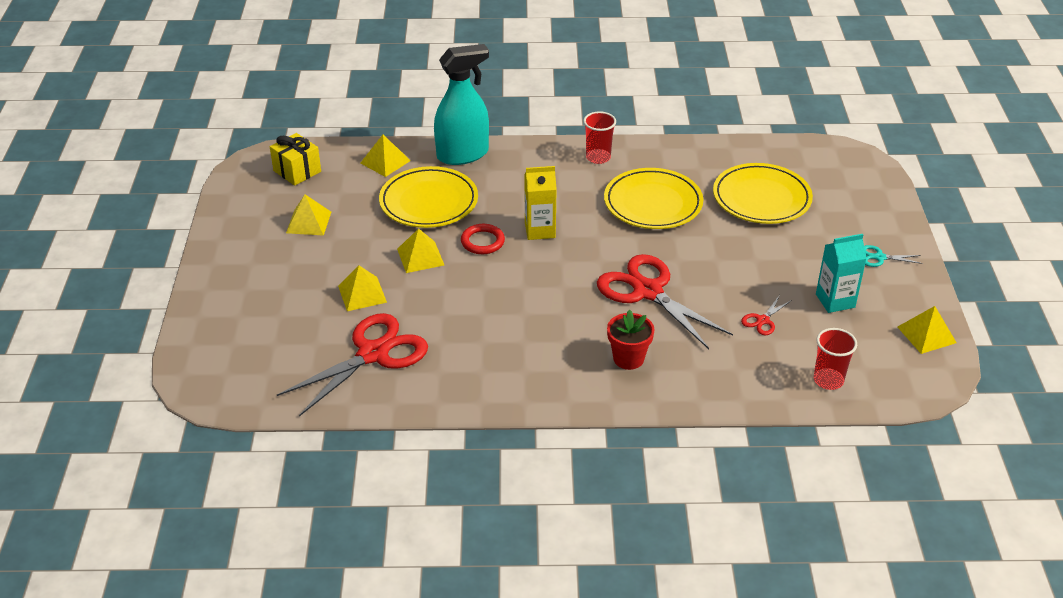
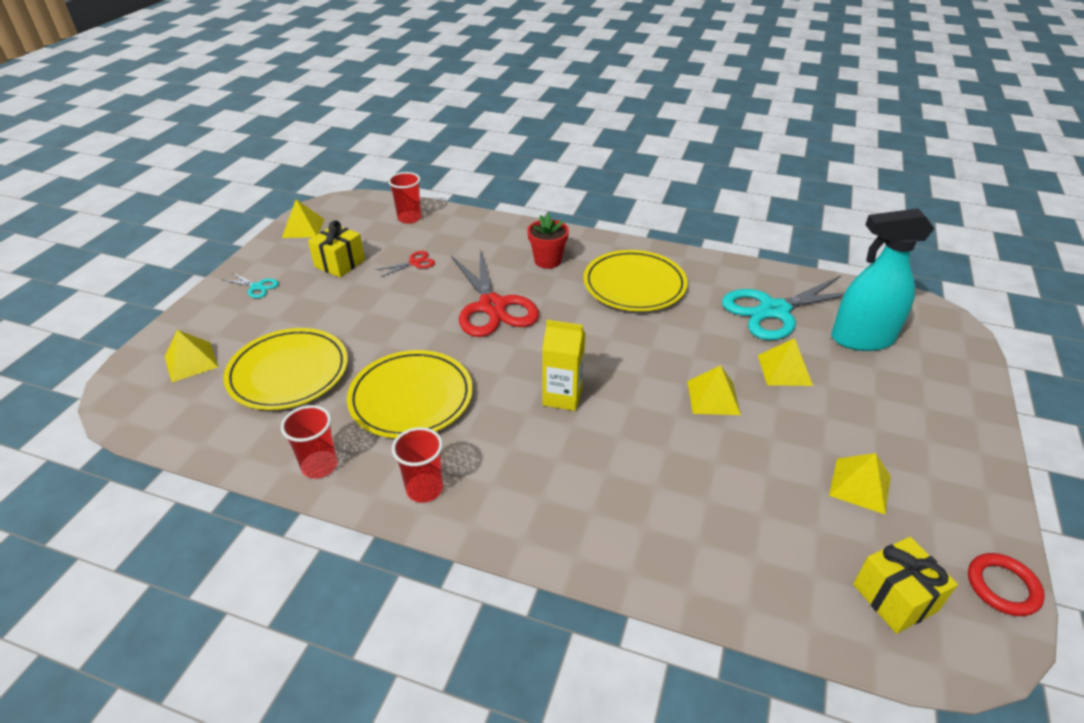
camera: 160 degrees left, 0 degrees up
(373, 354) = (774, 311): red scissors -> turquoise scissors
(385, 162) = (744, 576): yellow pyramid -> yellow pyramid (191, 361)
(429, 202) = (688, 475): yellow plate -> yellow plate (634, 285)
(463, 154) = (616, 555): turquoise spray bottle -> turquoise spray bottle (862, 339)
(482, 242) = (635, 398): red ring -> red ring (1002, 587)
(675, 153) = (319, 466): none -> red cup
(835, 301) = (340, 263): turquoise carton -> yellow gift

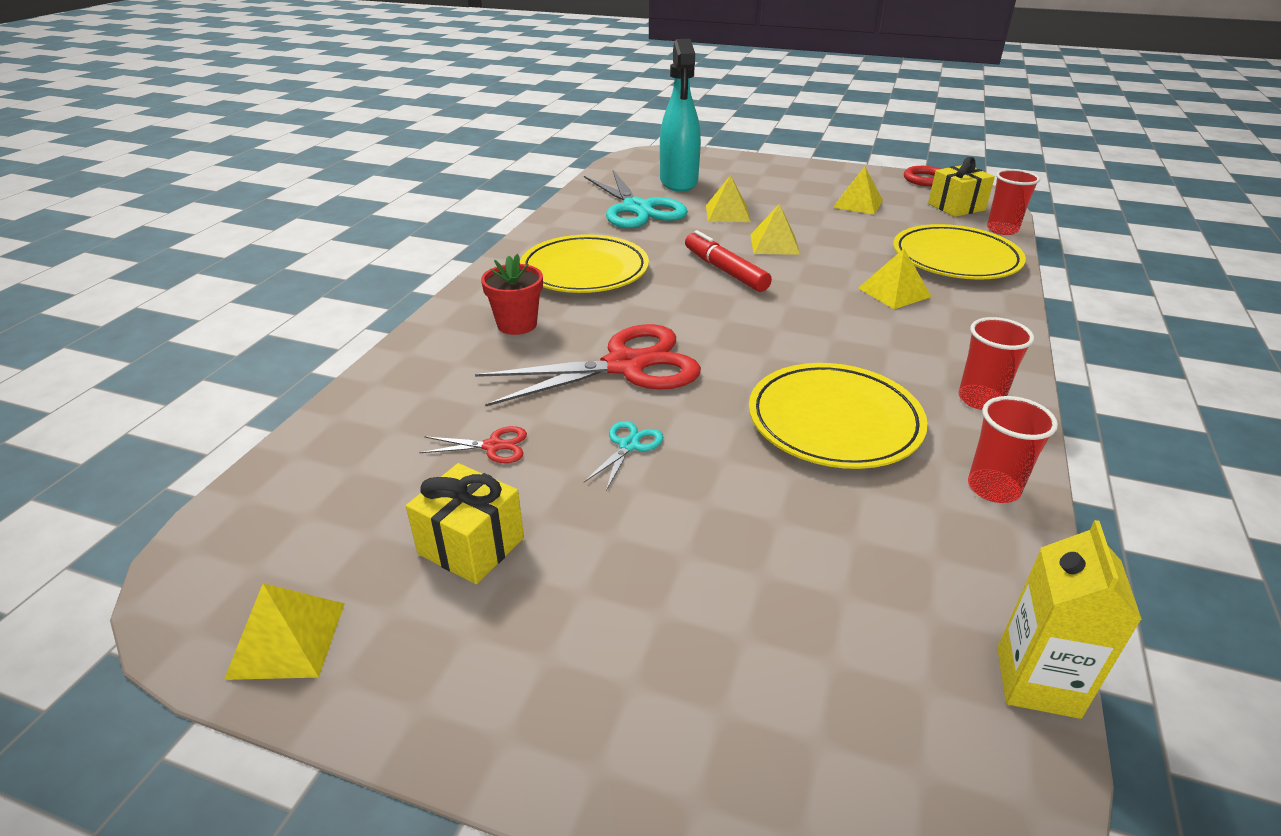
camera: 90 degrees left, 5 degrees down
(191, 361) = (819, 731): yellow pyramid -> yellow pyramid (894, 292)
(257, 287) = (540, 676): turquoise scissors -> turquoise scissors (629, 445)
(288, 373) = (816, 559): yellow plate -> yellow plate (955, 259)
(409, 218) = (324, 467): red cup -> red cup (1002, 229)
(415, 263) = (493, 446): red scissors -> red scissors turned 120 degrees clockwise
(562, 396) = (797, 317): yellow carton -> yellow carton (1037, 682)
(646, 360) = (725, 270): none -> red marker

